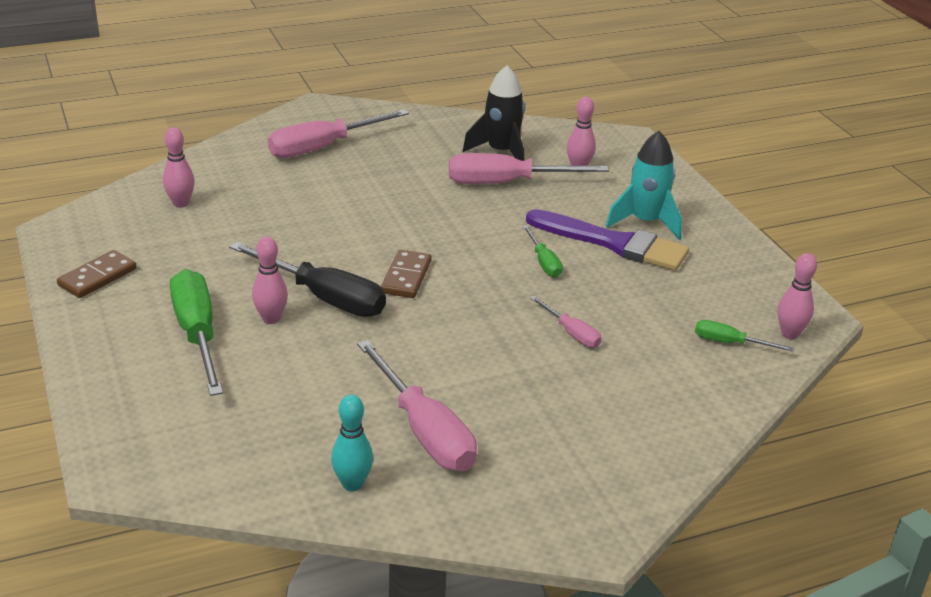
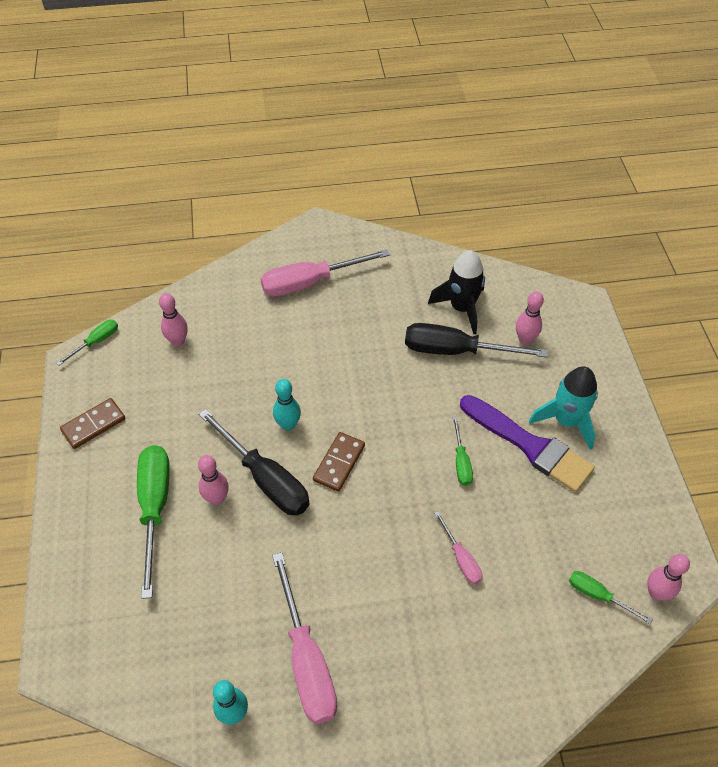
camera: 15 degrees right, 20 degrees up
(79, 213) = (96, 342): none -> green screwdriver
(336, 254) = (288, 425): none -> turquoise bowling pin
(507, 183) = (456, 351): pink screwdriver -> black screwdriver

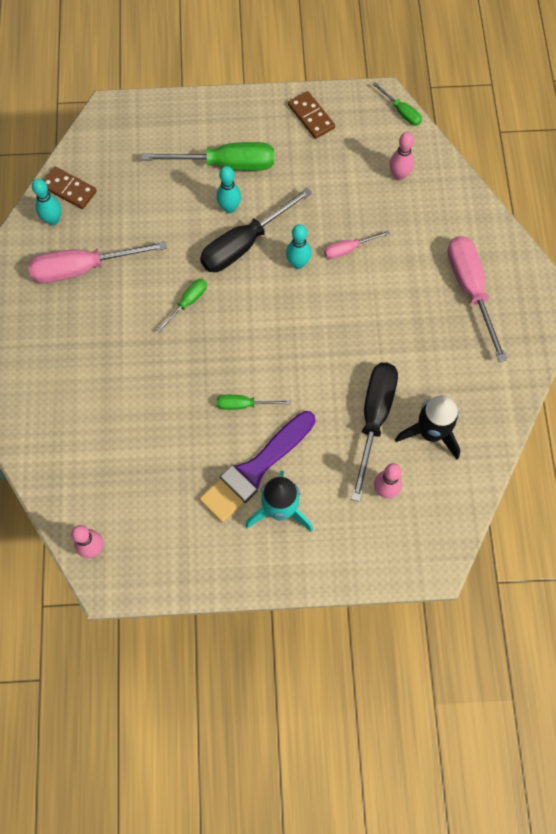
camera: 95 degrees right, 15 degrees up
(217, 498) = (229, 208): pink bowling pin -> turquoise bowling pin
(339, 463) = (254, 302): brown domino -> brown domino (69, 189)
(461, 558) = (149, 390): pink screwdriver -> pink screwdriver (348, 249)
(598, 595) = (99, 497): green screwdriver -> green screwdriver (187, 302)

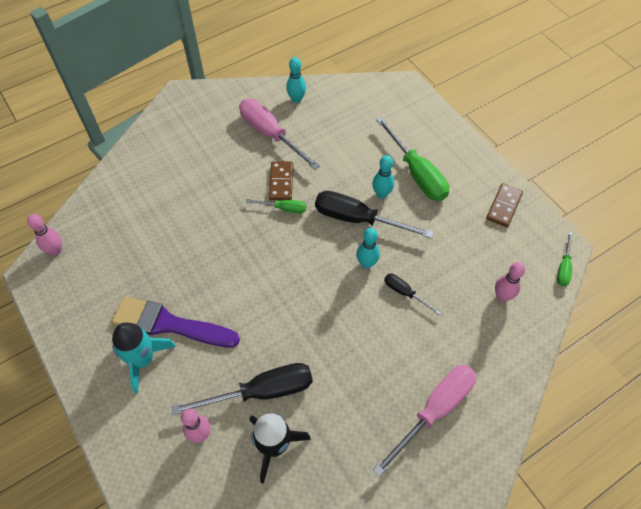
camera: 60 degrees right, 10 degrees down
(69, 189) = (326, 95): brown domino -> brown domino (281, 182)
(244, 404) = (220, 288): green screwdriver -> none
(348, 249) = (405, 293): pink screwdriver -> black screwdriver

